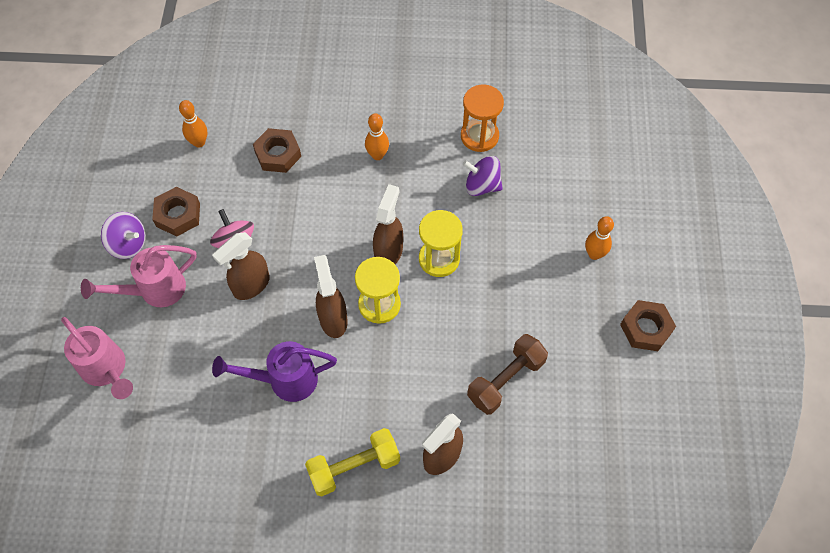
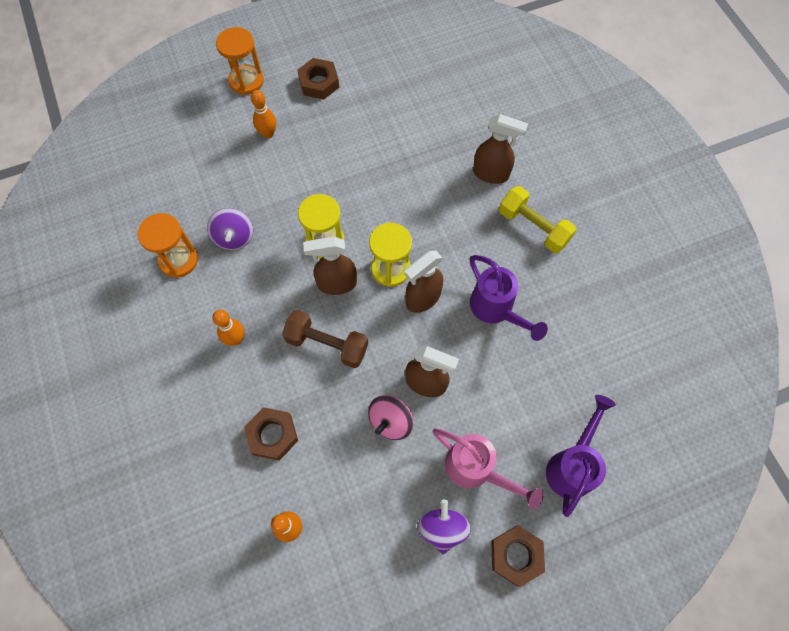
camera: 115 degrees left, 5 degrees up
(107, 370) = (572, 465): pink watering can -> purple watering can
(178, 215) = (386, 497): brown nut -> brown nut (516, 555)
(506, 380) = (408, 155): brown dumbbell -> brown dumbbell (327, 344)
(676, 257) = (246, 81): none -> orange hourglass

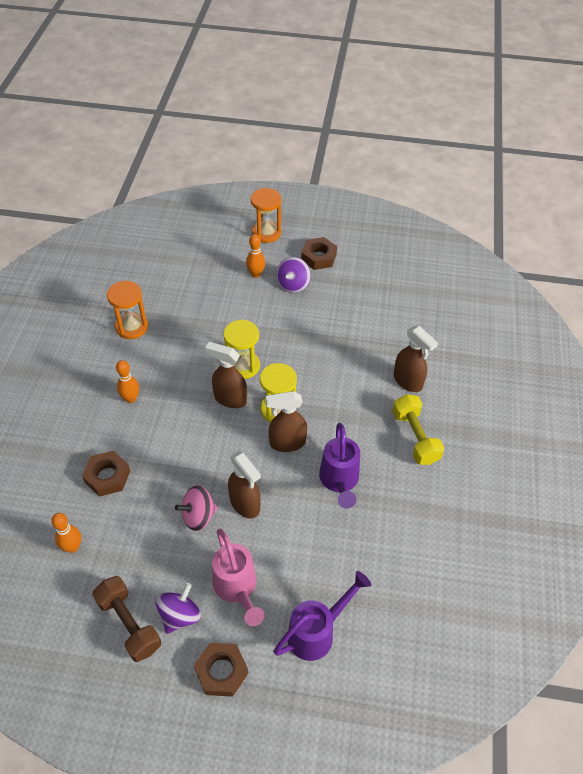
camera: 30 degrees right, 15 degrees down
(234, 237) = (180, 331): purple spinning top -> purple spinning top (293, 285)
(327, 344) = (192, 436): brown dumbbell -> brown dumbbell (129, 624)

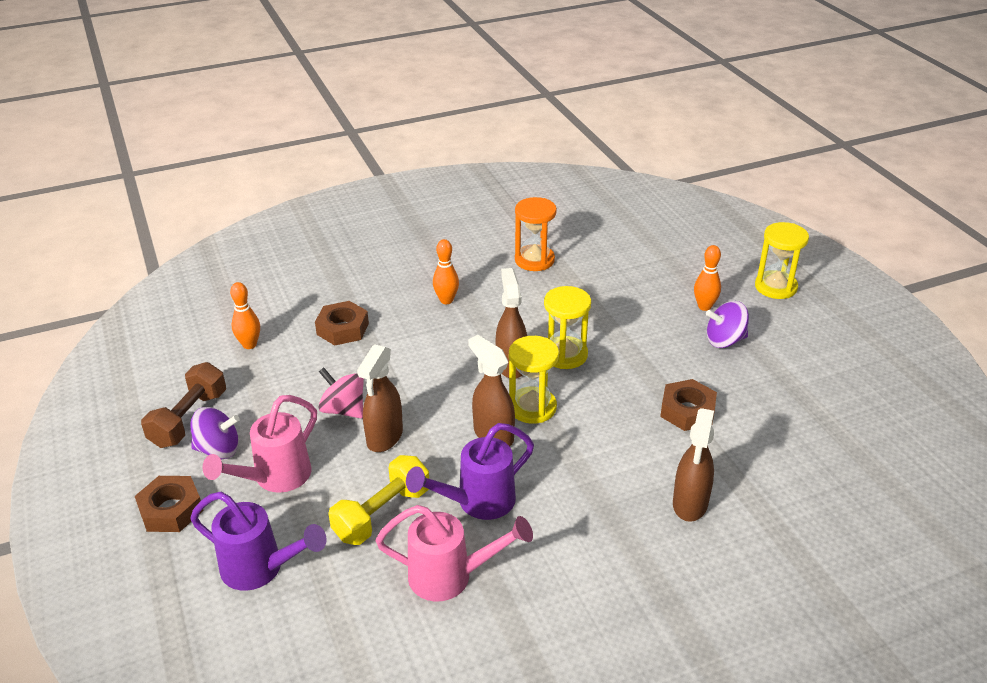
camera: 60 degrees right, 15 degrees down
(266, 233) = (775, 287): orange hourglass -> yellow hourglass
(318, 257) = (794, 342): brown nut -> brown nut (687, 411)
(389, 525) = (451, 577): none -> pink watering can
(415, 437) = (607, 548): yellow dumbbell -> yellow dumbbell (382, 514)

